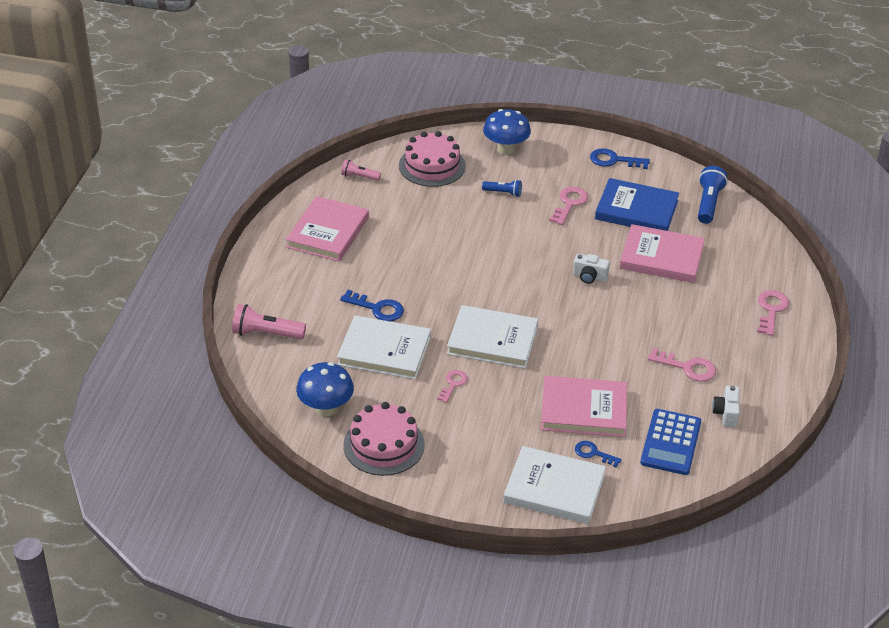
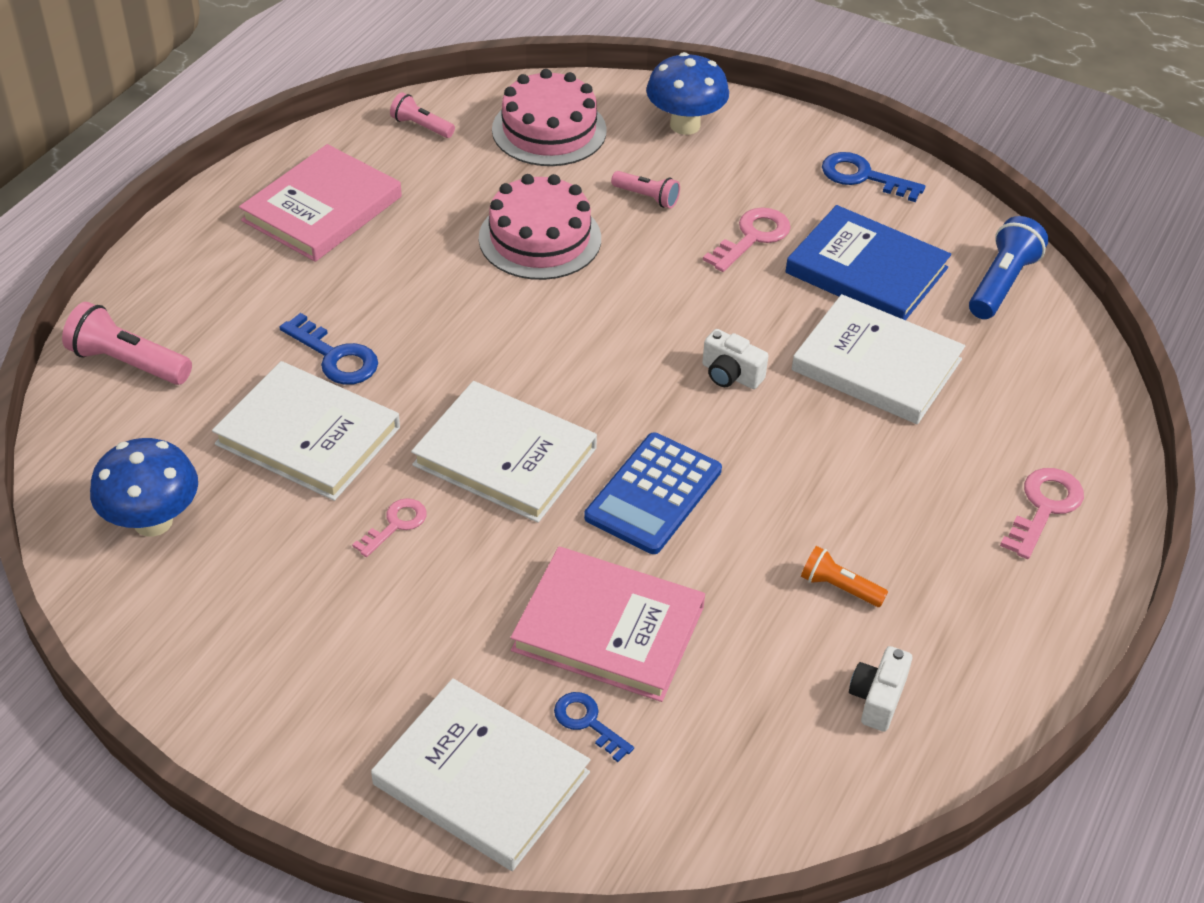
camera: 15 degrees right, 5 degrees up
(384, 445) = (216, 614): pink cake -> pink cake (540, 238)
(503, 193) = (647, 197): blue flashlight -> pink flashlight
(661, 257) = (876, 365): pink book -> white book
(670, 442) = (745, 735): blue calculator -> blue calculator (653, 494)
(687, 367) = (839, 587): pink key -> orange flashlight

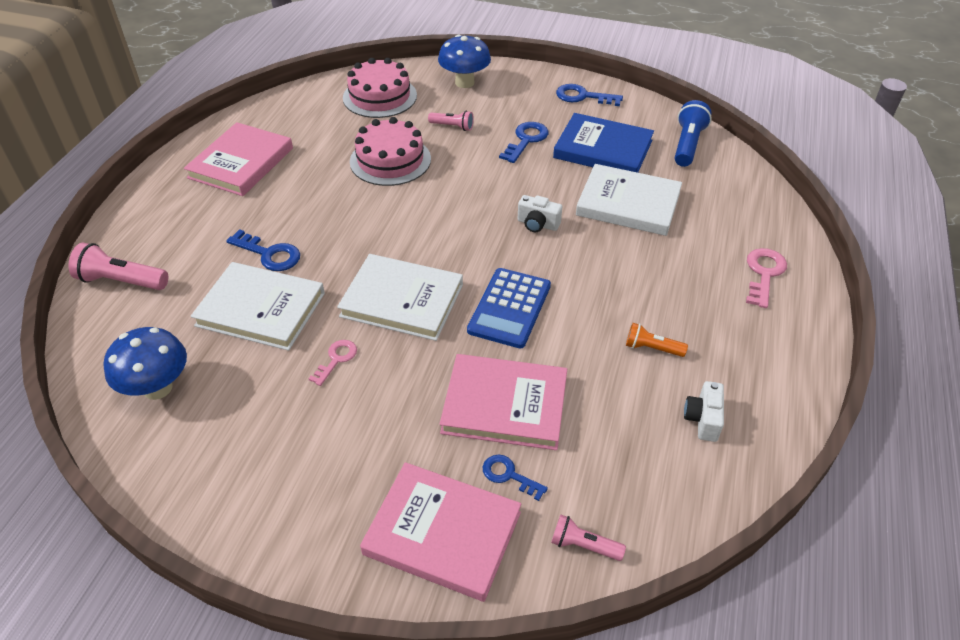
camera: 10 degrees left, 0 degrees up
(421, 126) = (296, 105): pink flashlight -> pink flashlight (583, 545)
(481, 778) = (442, 533): white book -> pink book
(752, 237) = (526, 140): pink key -> blue key

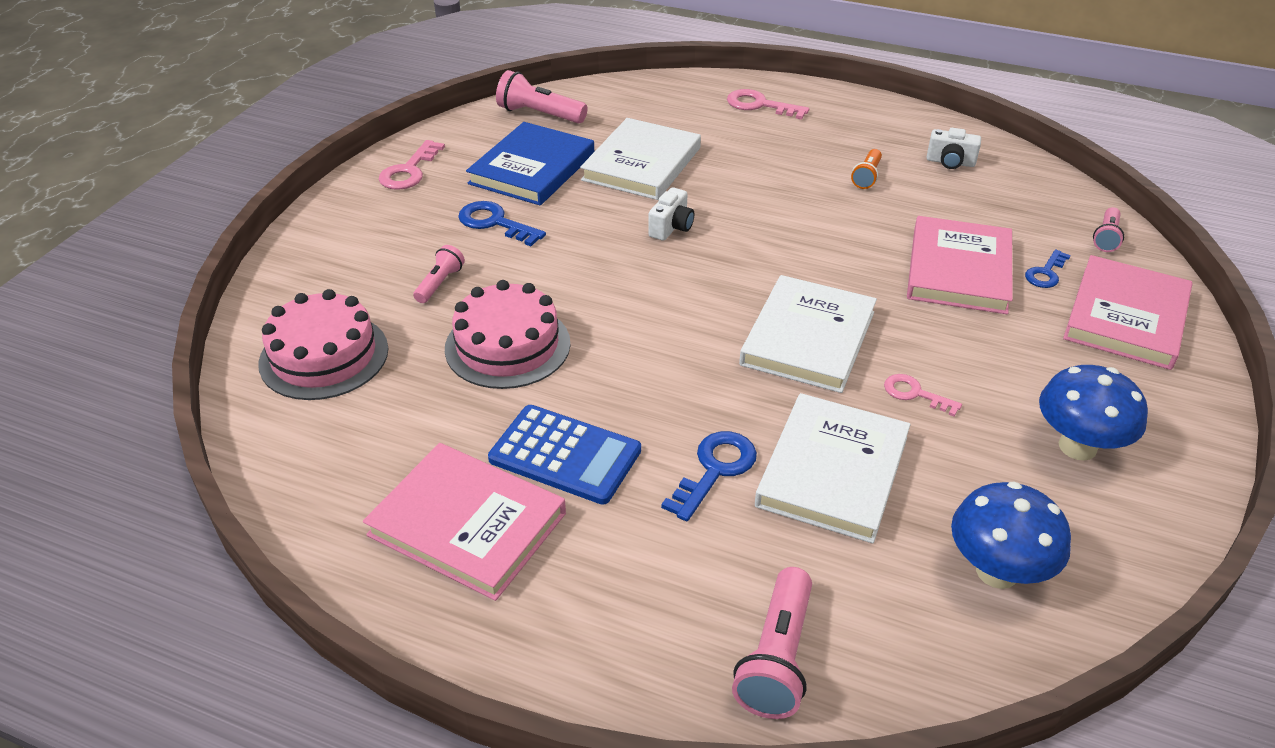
camera: 85 degrees left, 5 degrees down
(464, 82) = (324, 267): blue mushroom -> blue mushroom (1077, 446)
(509, 308) = (816, 257): blue calculator -> blue calculator (565, 455)
(583, 96) = (409, 171): blue key -> pink key
(687, 144) = (539, 114): blue flashlight -> pink flashlight

